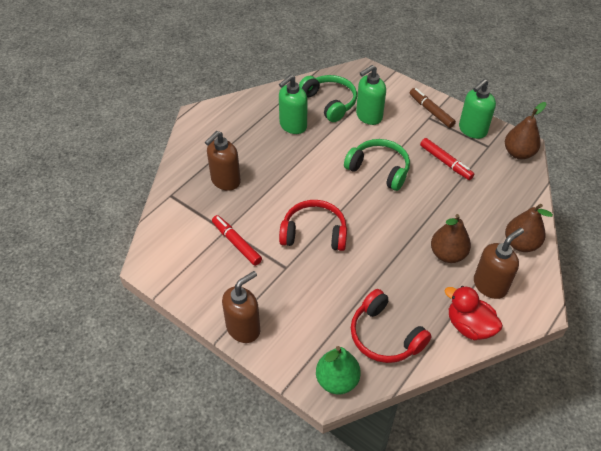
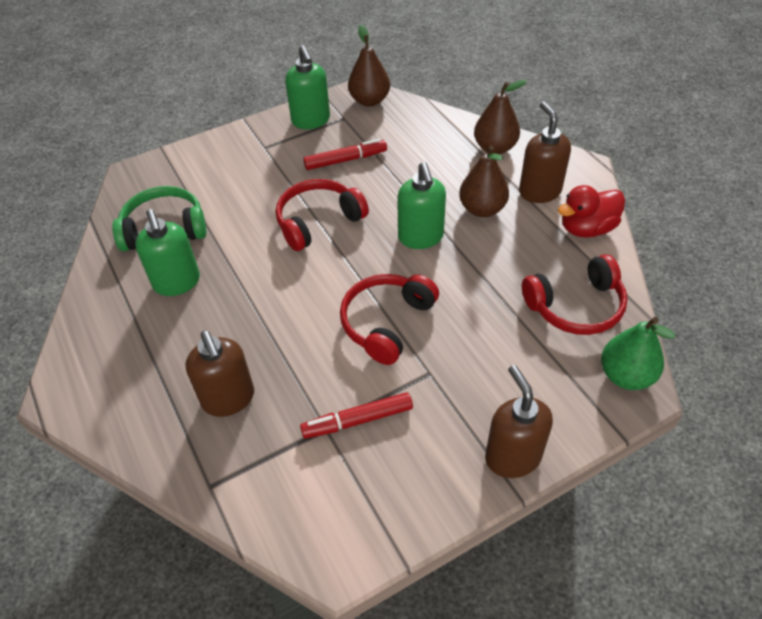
camera: 65 degrees left, 0 degrees up
(368, 116) = (220, 199): green soap dispenser -> green soap dispenser (421, 237)
(379, 169) = (318, 221): green headphones -> red headphones
(431, 111) = (255, 142): brown marker -> none

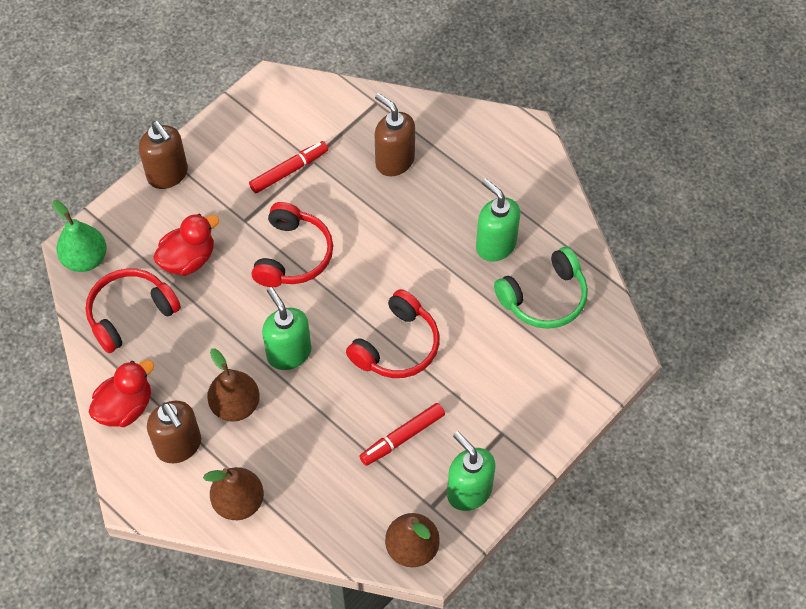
camera: 160 degrees right, 10 degrees up
(504, 346) = (188, 259): none -> red duck

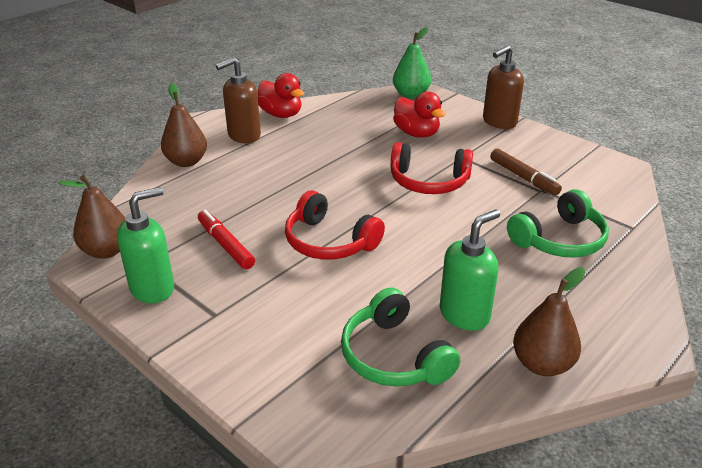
camera: 90 degrees right, 25 degrees down
(130, 314) = (363, 113): red headphones -> none
(235, 405) = (275, 158): brown pear -> brown pear (542, 364)
(289, 171) = (523, 177): red marker -> brown marker
(289, 353) = (324, 181): green soap dispenser -> none
(394, 161) = (559, 239): brown soap dispenser -> green headphones

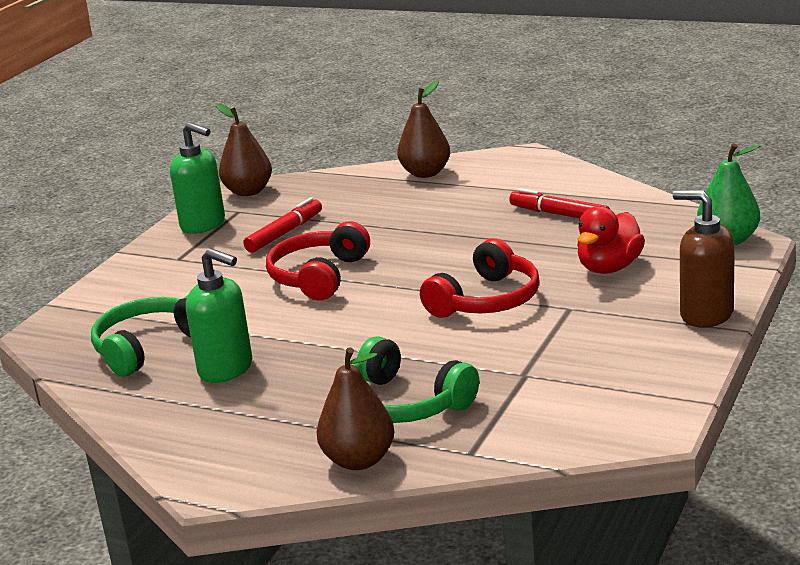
camera: 75 degrees right, 10 degrees down
(243, 136) = (507, 181): brown soap dispenser -> none
(281, 114) = (580, 184): red duck -> none
(321, 131) = (559, 214): none -> red marker
(429, 181) = (486, 300): red headphones -> red headphones turned 135 degrees counterclockwise
(523, 177) = (547, 358): brown marker -> none
(542, 364) = (162, 423): brown pear -> brown pear (359, 460)

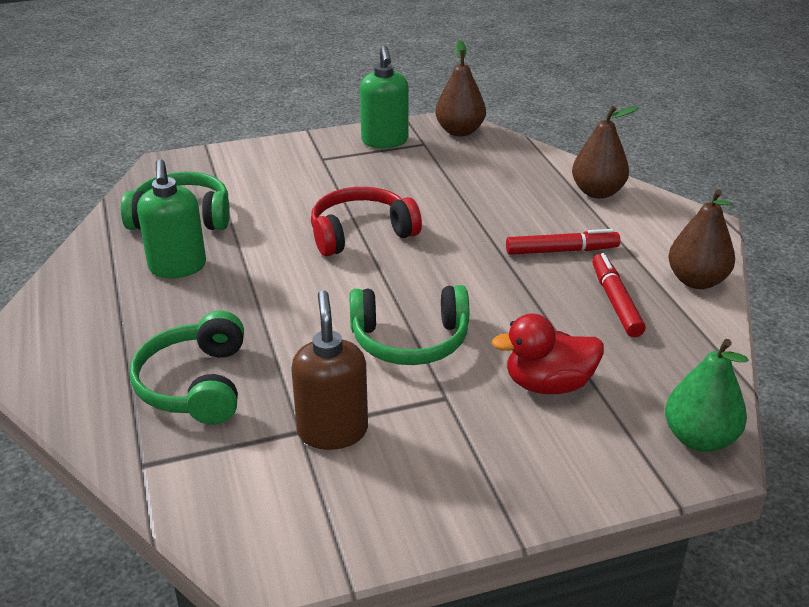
camera: 45 degrees right, 10 degrees up
(284, 233) = (413, 181): red marker -> red marker (561, 251)
(359, 460) = (88, 406): brown pear -> brown pear (696, 281)
(486, 300) = (410, 340): red headphones -> green headphones
(705, 315) = (524, 498): brown soap dispenser -> brown soap dispenser (332, 431)

